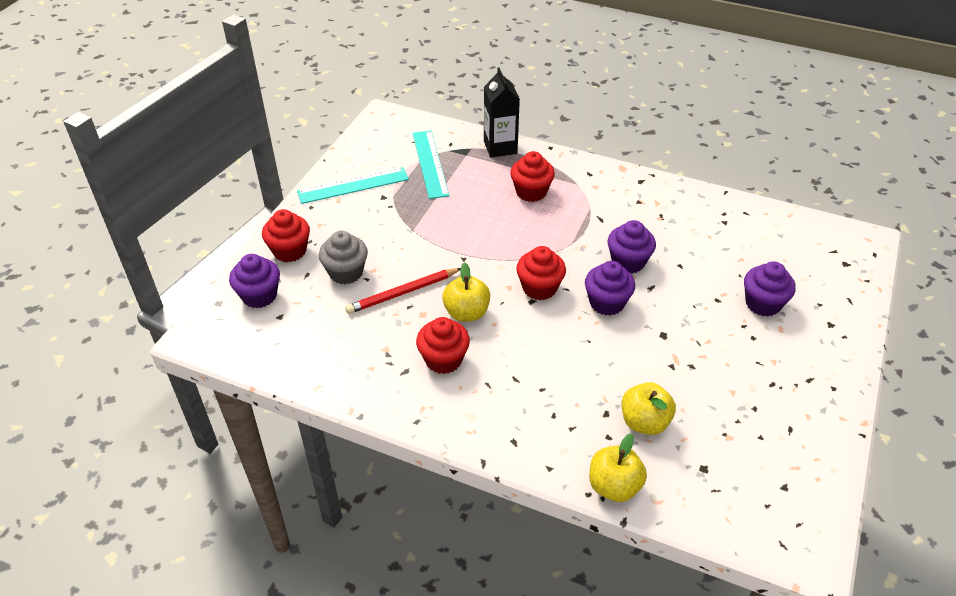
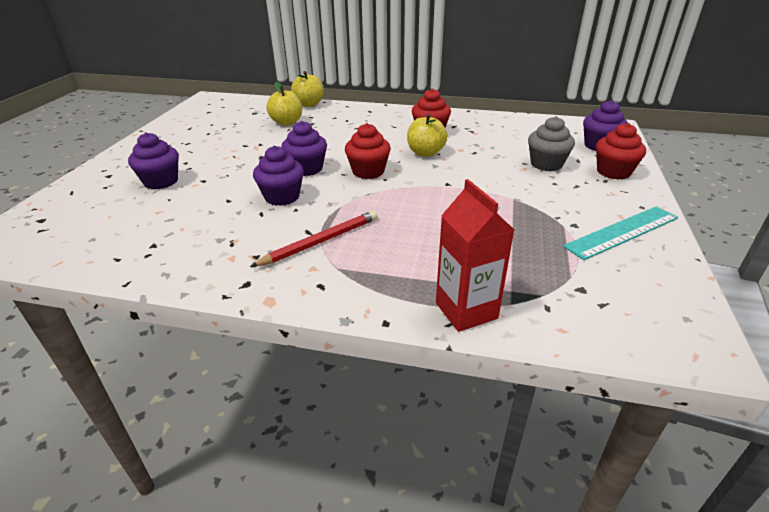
camera: 170 degrees right, 10 degrees down
(403, 293) = (486, 158): red pencil -> red pencil (320, 241)
(430, 163) = (552, 271): turquoise ruler -> none
(500, 147) = (466, 310): black carton -> red carton
(531, 192) = (398, 250): red cupcake -> none

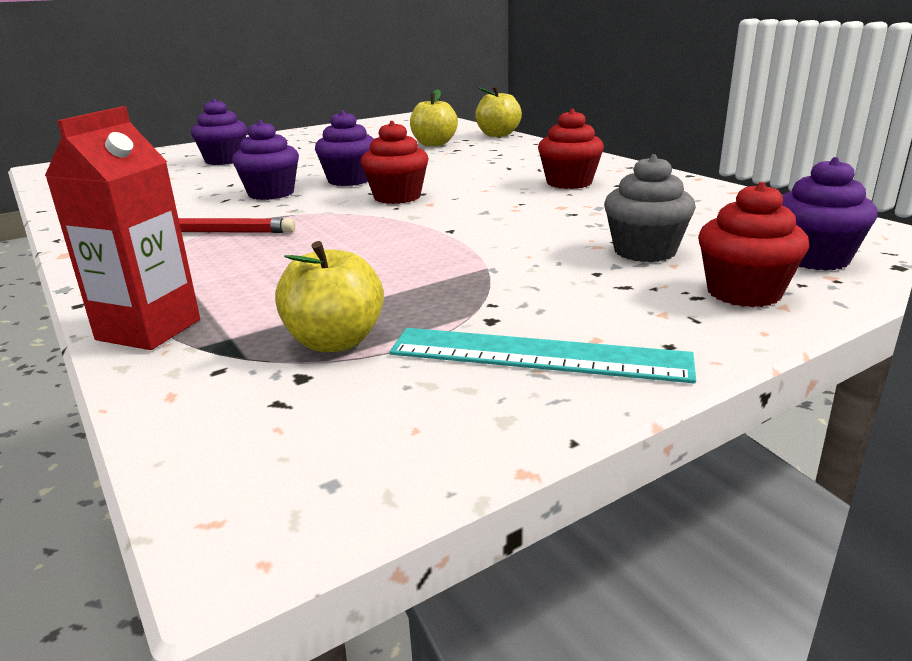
camera: 45 degrees right, 10 degrees down
(425, 153) = (506, 198): yellow apple -> yellow apple (335, 341)

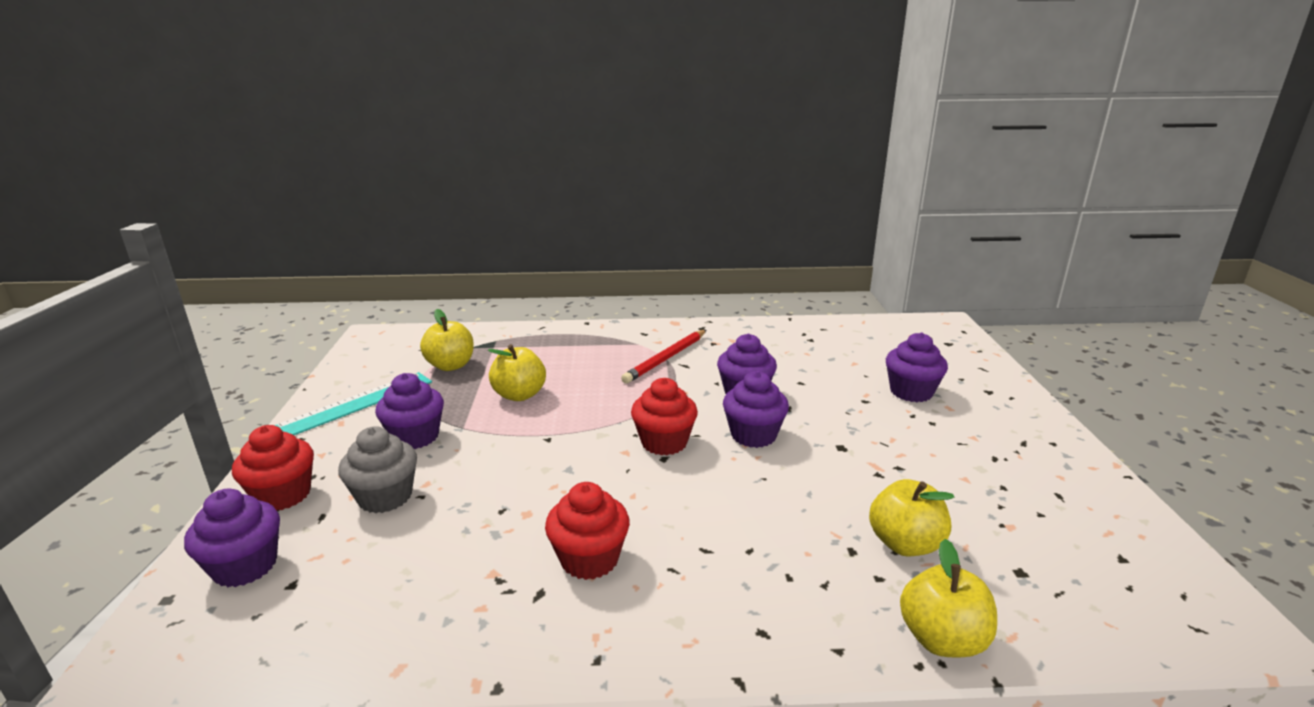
camera: 120 degrees right, 0 degrees up
(149, 330) = (530, 333): red carton -> none
(377, 267) = (519, 395): none -> yellow apple
(543, 281) = (415, 437): none -> purple cupcake

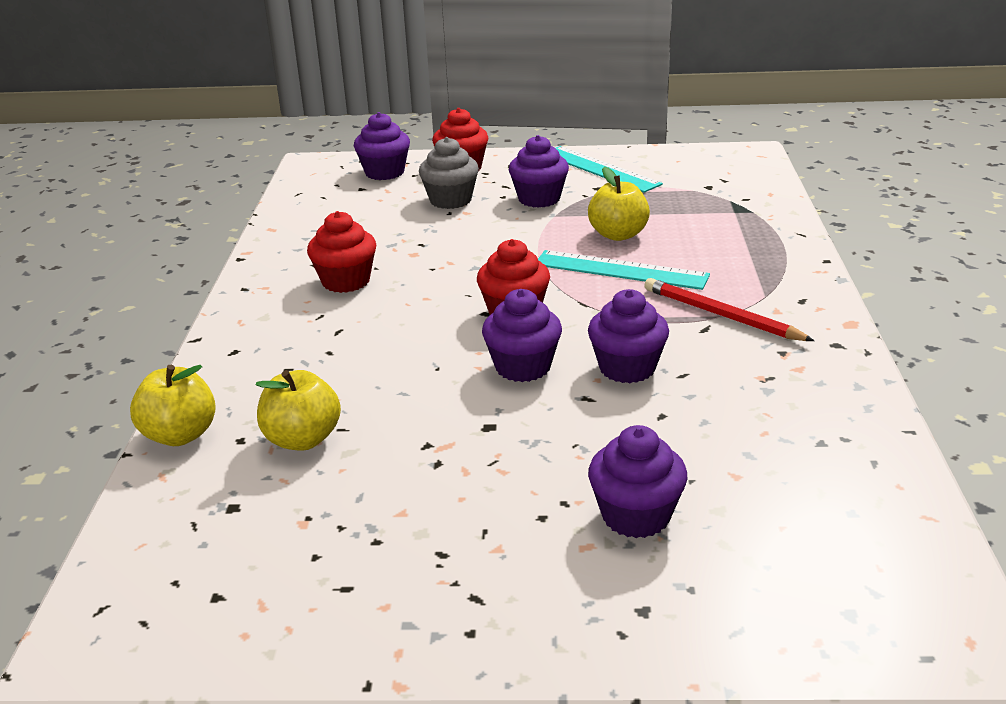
camera: 95 degrees right, 5 degrees up
(451, 365) = (682, 196): yellow apple -> none
(589, 394) = (620, 270): none -> turquoise ruler

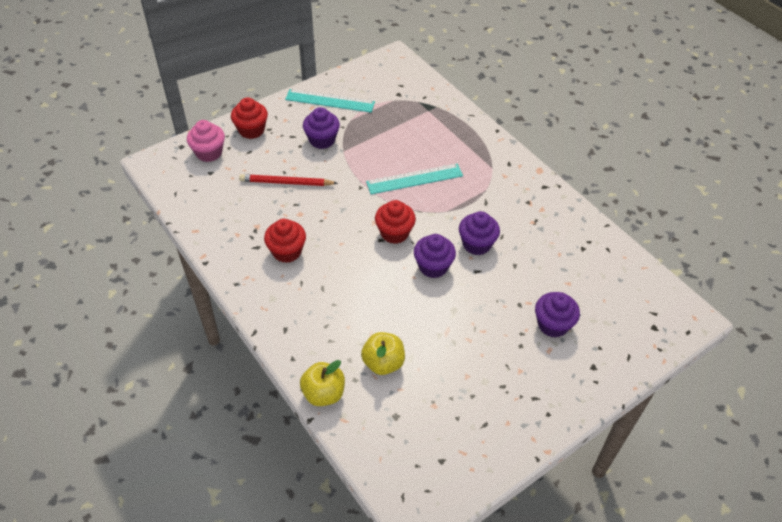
camera: 40 degrees left, 20 degrees up
(384, 172) = (209, 153): purple cupcake -> pink cupcake
(450, 200) = (274, 161): grey cupcake -> none
(618, 235) = (389, 152): yellow apple -> none
(721, 315) = (485, 190): red pencil -> red pencil (286, 182)

